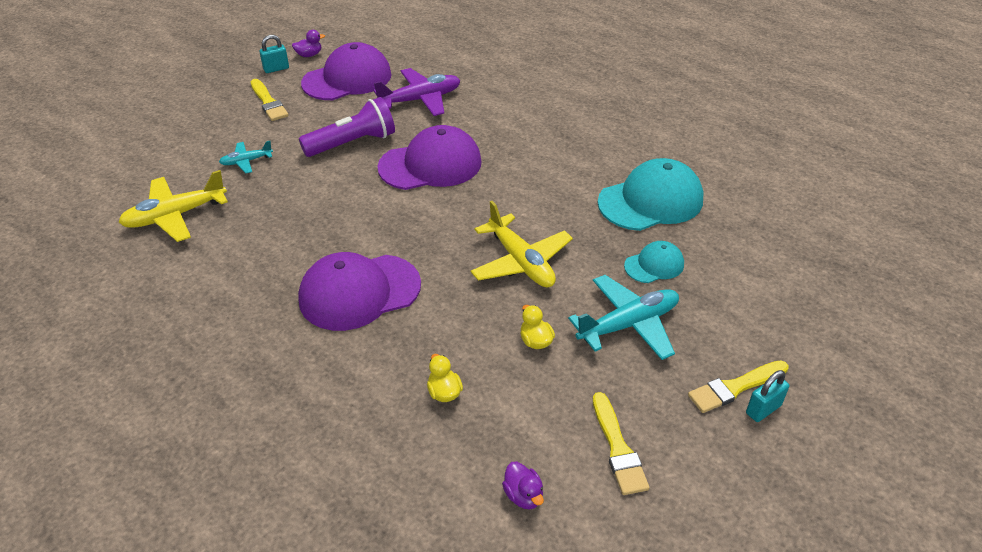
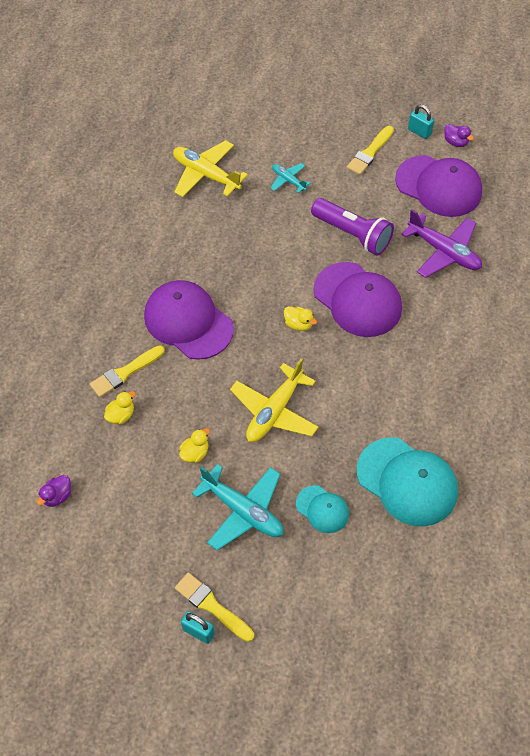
camera: 65 degrees right, 15 degrees up
(428, 211) = (298, 324): none -> yellow duck
(618, 448) = (119, 541): yellow brush -> yellow brush (125, 373)

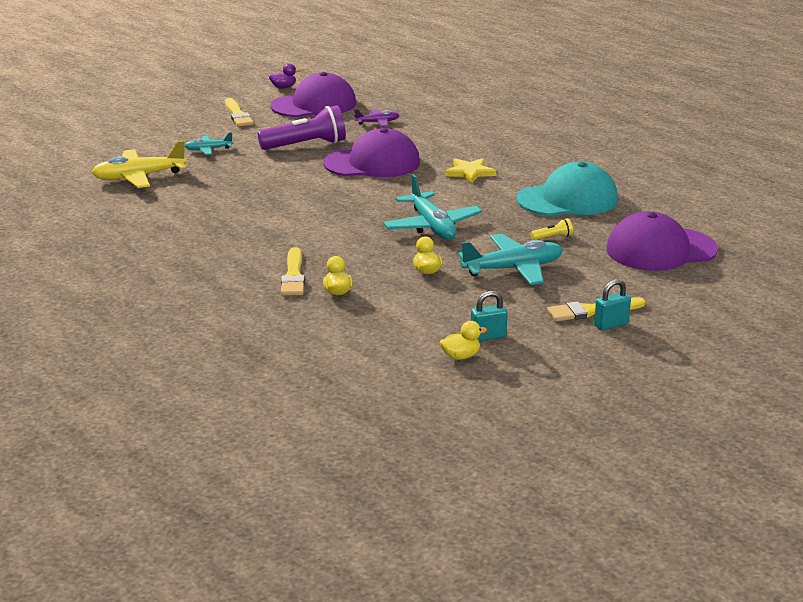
camera: 55 degrees left, 30 degrees down
(57, 496) = (383, 349): purple duck -> none
(188, 322) = (284, 232): purple cap -> purple cap (660, 249)
(274, 411) = (432, 226): yellow plane -> turquoise plane
(298, 324) = (360, 191): yellow duck -> yellow duck (461, 356)
(322, 509) = (552, 237): turquoise cap -> yellow flashlight
(399, 378) = (470, 172): none -> yellow star
(419, 132) = (251, 94): turquoise padlock -> turquoise padlock (488, 336)
(444, 252) = (377, 122): purple plane -> purple plane, size x0.54

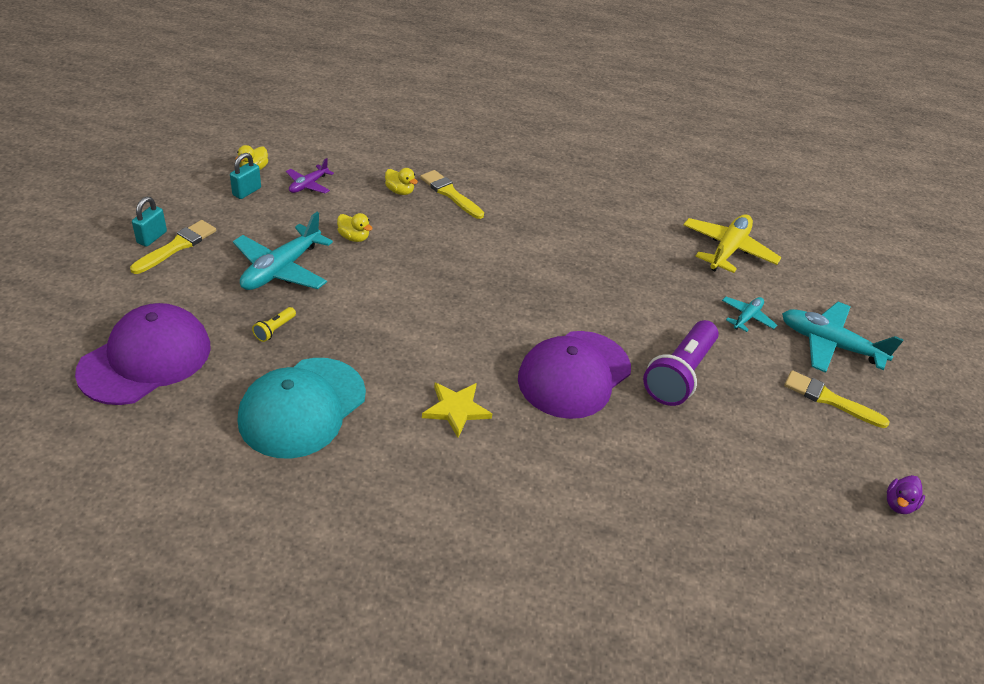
camera: 135 degrees right, 15 degrees up
(314, 105) = (800, 475): purple cap -> none
(377, 122) = (678, 473): purple plane -> purple plane (308, 185)
(432, 226) = (405, 296): turquoise plane -> turquoise plane (829, 344)

